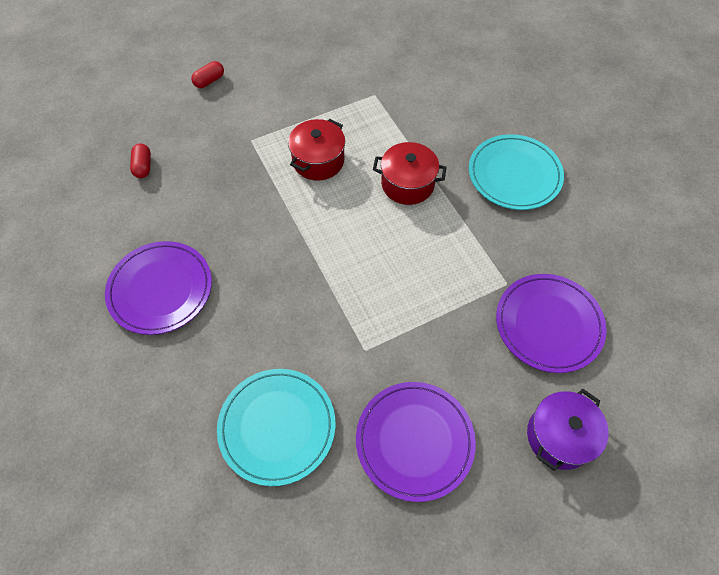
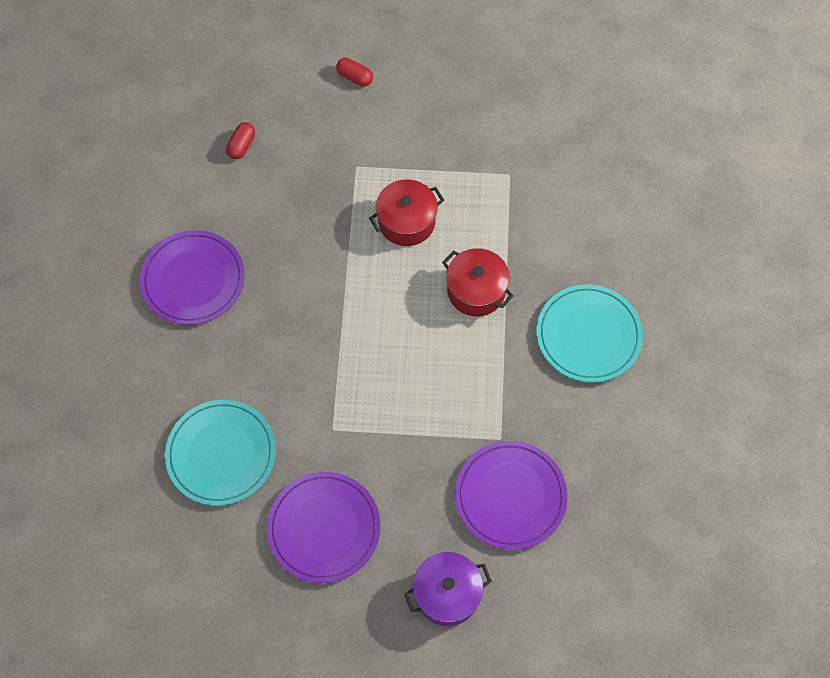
camera: 30 degrees right, 5 degrees up
(209, 81) = (355, 77): red capsule -> red capsule turned 45 degrees clockwise

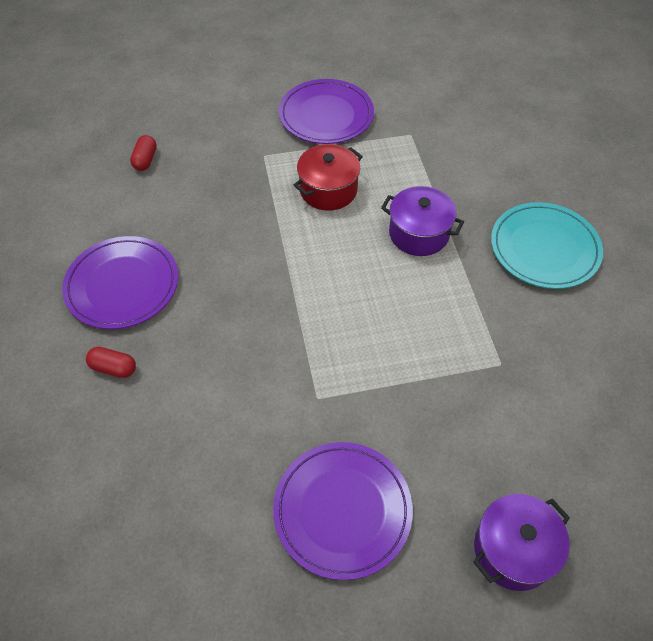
camera: 15 degrees left, 10 degrees down
(221, 454) = (197, 456): turquoise plate -> none
(355, 77) = (240, 89): red capsule -> red capsule (114, 368)
(476, 291) = (419, 233): red pot -> purple pot
(510, 496) = (537, 420): purple plate -> purple plate (326, 115)

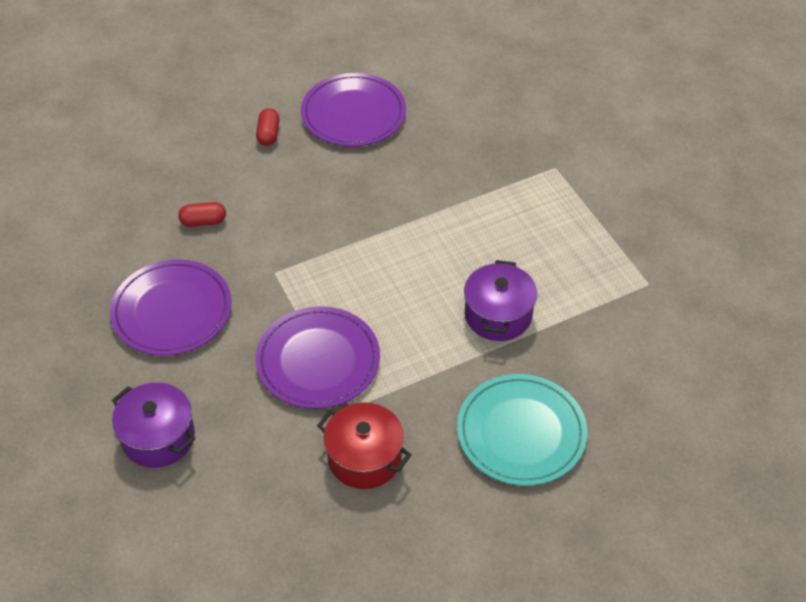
camera: 75 degrees right, 5 degrees down
(145, 160) = (508, 84): red capsule -> red capsule (203, 221)
(326, 115) = (642, 204): purple plate -> purple plate (318, 361)
(328, 190) = (528, 229): red pot -> red pot (364, 458)

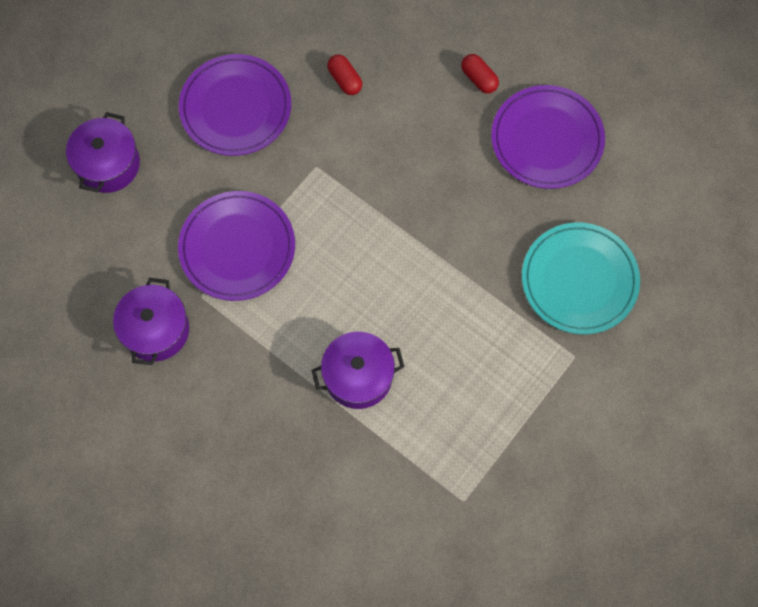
camera: 65 degrees right, 20 degrees up
(268, 134) = (479, 79): red capsule -> red capsule turned 75 degrees clockwise
(364, 458) = (156, 330): red pot -> purple pot
(521, 432) = (237, 447): turquoise plate -> turquoise plate (579, 280)

